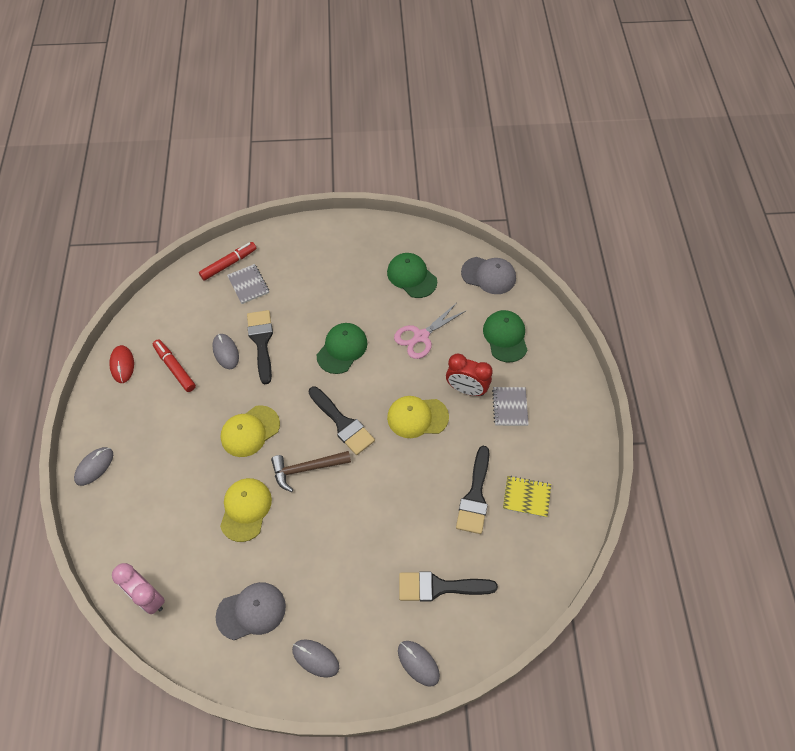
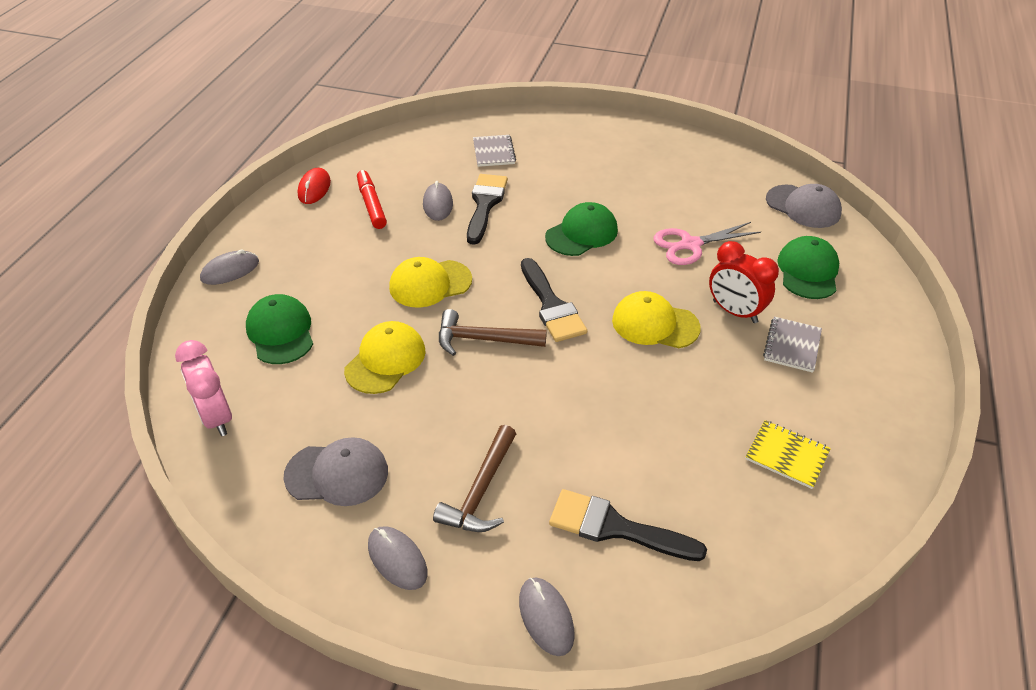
camera: 20 degrees right, 15 degrees down
(229, 264) = (480, 130): red marker -> none
(349, 590) = (481, 491): none -> brown hammer
(411, 276) = (699, 186): green cap -> green cap (280, 332)
(475, 496) = (707, 432): black brush -> none

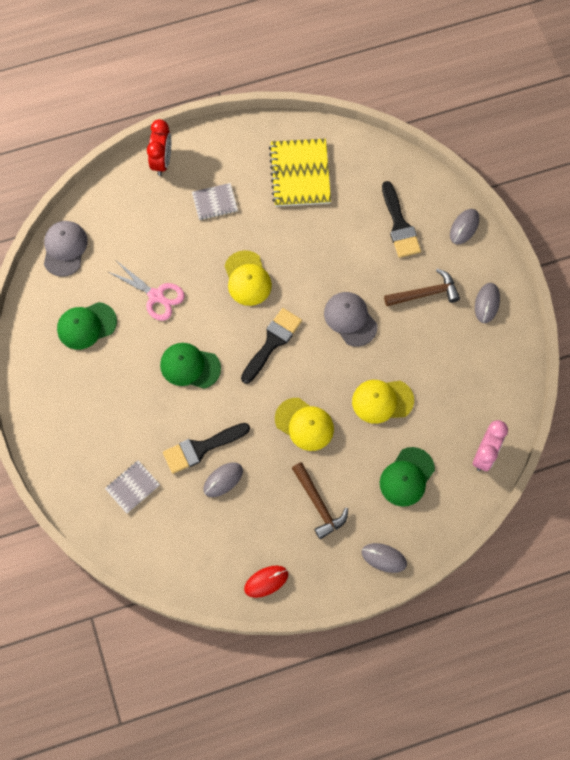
camera: 125 degrees left, 25 degrees up
(337, 474) = (468, 365): grey cap -> grey cap (350, 319)
(371, 205) = (255, 524): red marker -> none
(483, 339) = (327, 361): brown hammer -> brown hammer (318, 504)
(734, 312) = (206, 242): red clock -> red clock (162, 161)
(787, 455) = (300, 174): yellow notebook -> yellow notebook, size x1.79
(808, 271) = (137, 220): green cap -> green cap (86, 326)

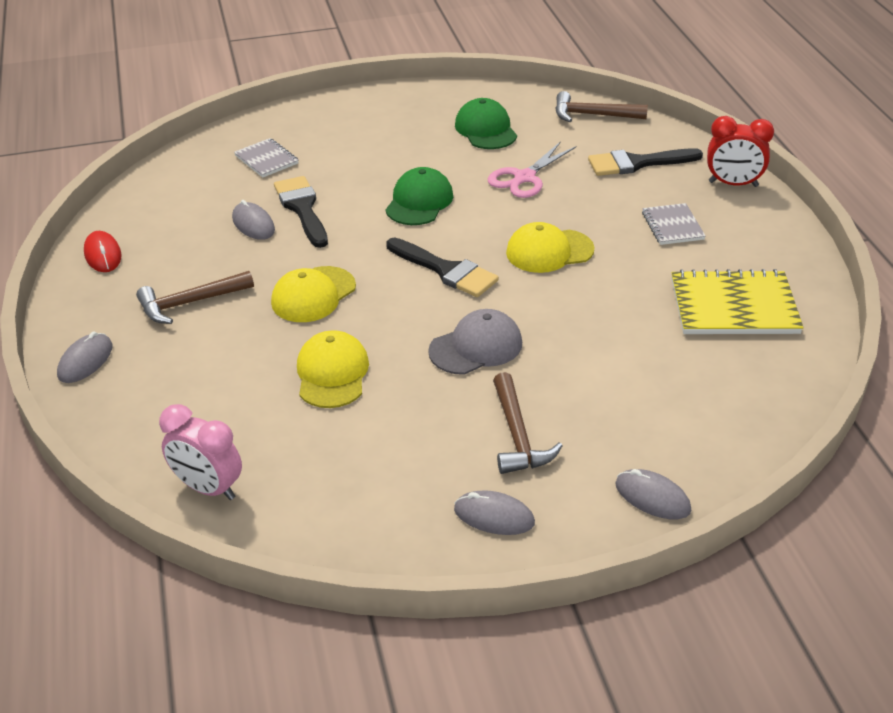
camera: 95 degrees right, 30 degrees down
(65, 249) = (592, 115): grey cap -> brown hammer
(399, 225) = (649, 412): black brush -> black brush (637, 163)
(407, 477) = (200, 392): green cap -> none

